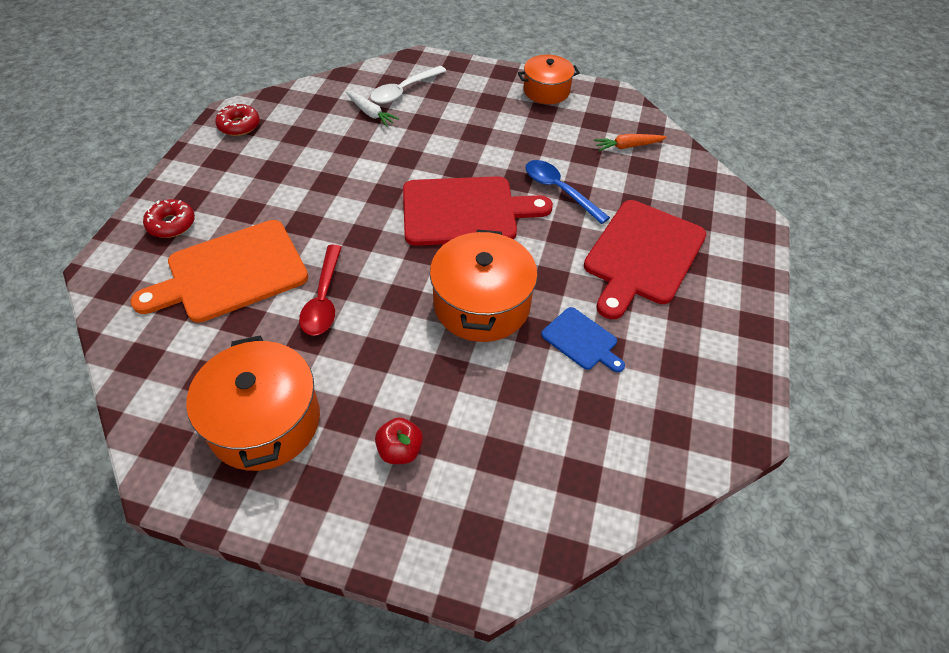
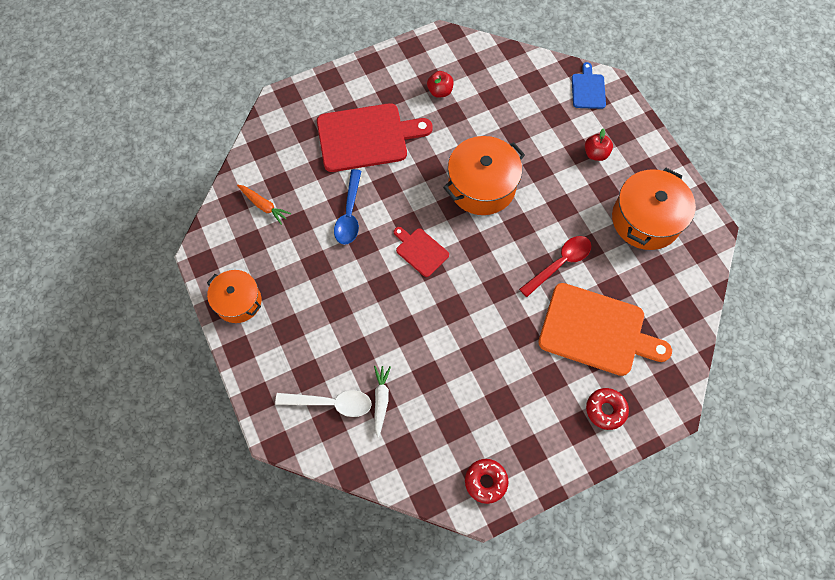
camera: 130 degrees left, 15 degrees up
(465, 211) = (420, 251): red cutting board -> red cutting board, size x0.50
(581, 340) = (458, 127): blue cutting board -> blue cutting board (588, 89)
(652, 361) = (440, 91): none -> red apple

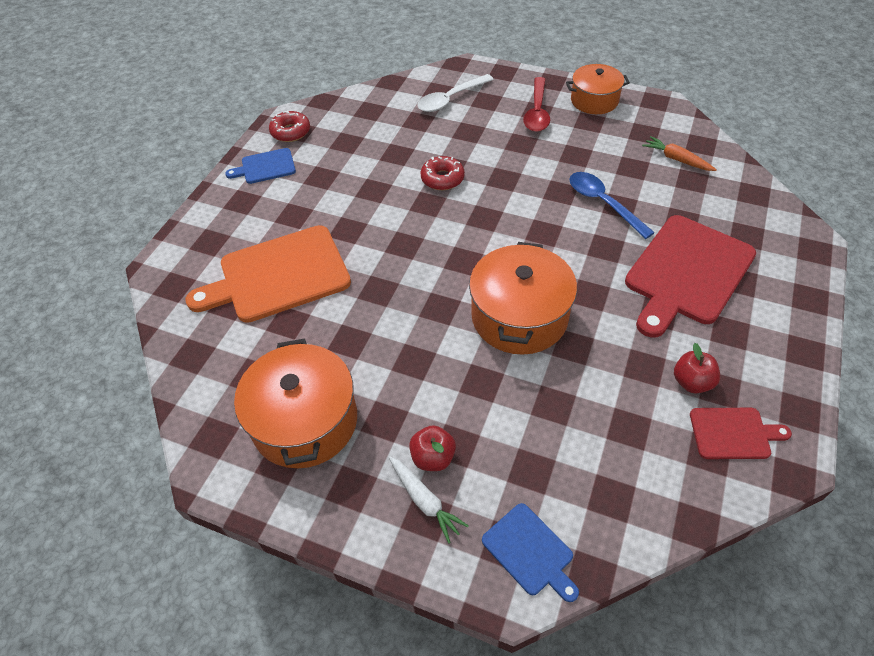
camera: 140 degrees right, 15 degrees down
(264, 206) = (676, 159): orange carrot -> orange carrot turned 45 degrees clockwise
(381, 400) = (417, 121): white carrot -> white carrot (425, 501)
(420, 251) = (506, 222): red cutting board -> red cutting board (733, 433)
(535, 453) = (265, 167): none -> blue cutting board
(560, 263) = (365, 305): red spoon -> red spoon (537, 112)
(605, 410) = (225, 226): red donut -> red donut (442, 179)

